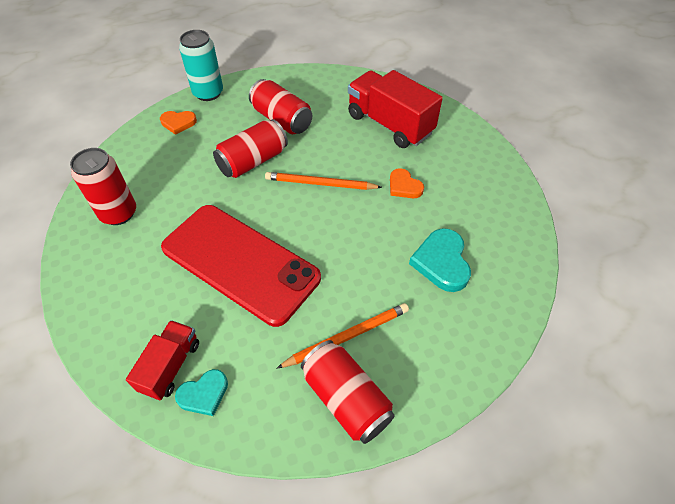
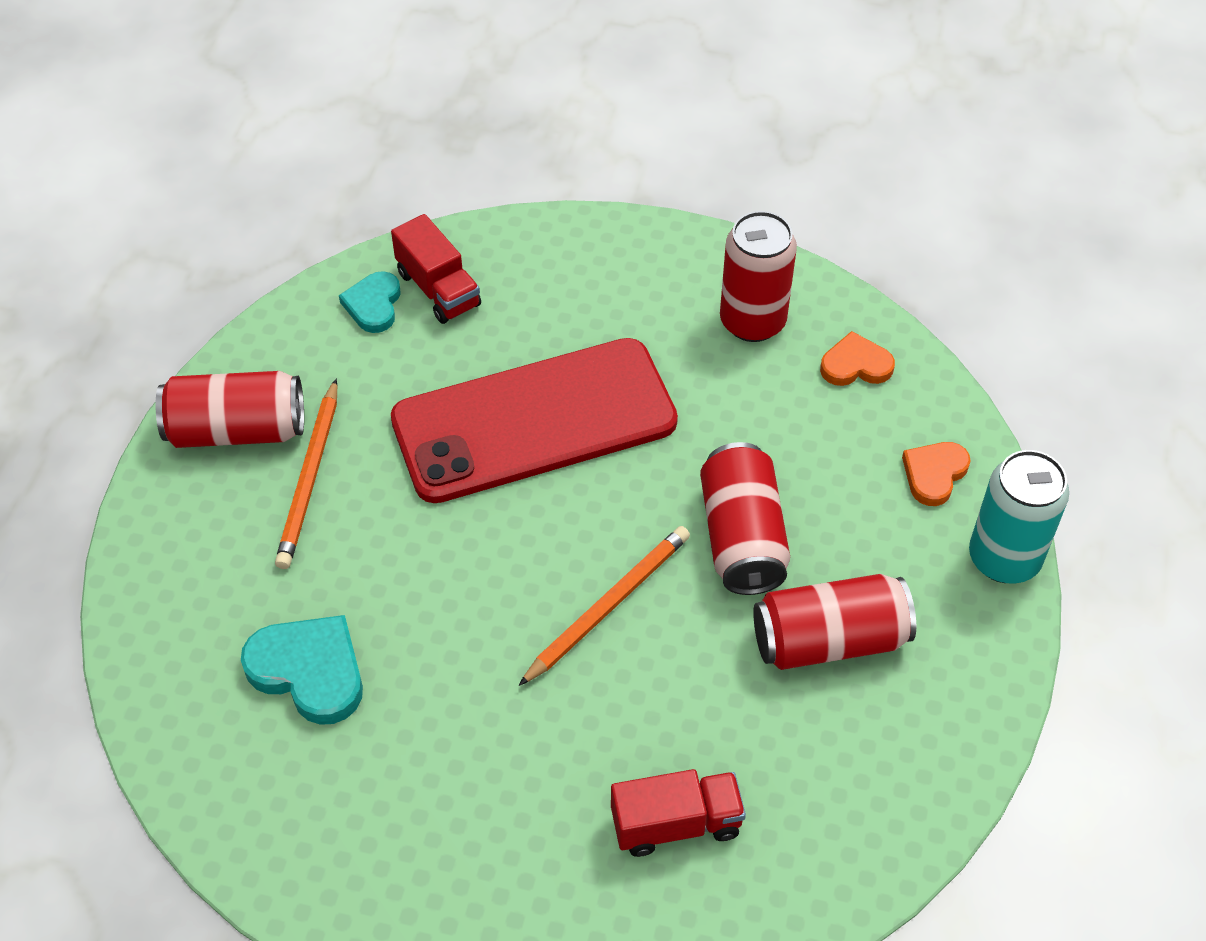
camera: 125 degrees right, 0 degrees up
(390, 124) = (676, 824): red truck -> red truck, size x0.58
(404, 186) = (498, 730): orange heart -> orange heart (855, 365)

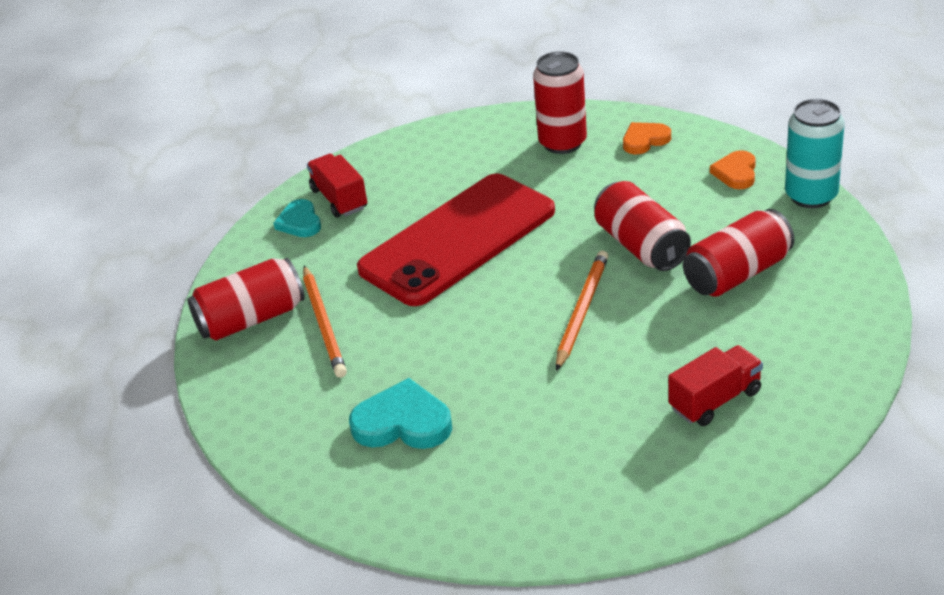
camera: 20 degrees left, 15 degrees down
(438, 289) = (339, 199): red truck -> red truck turned 150 degrees counterclockwise

